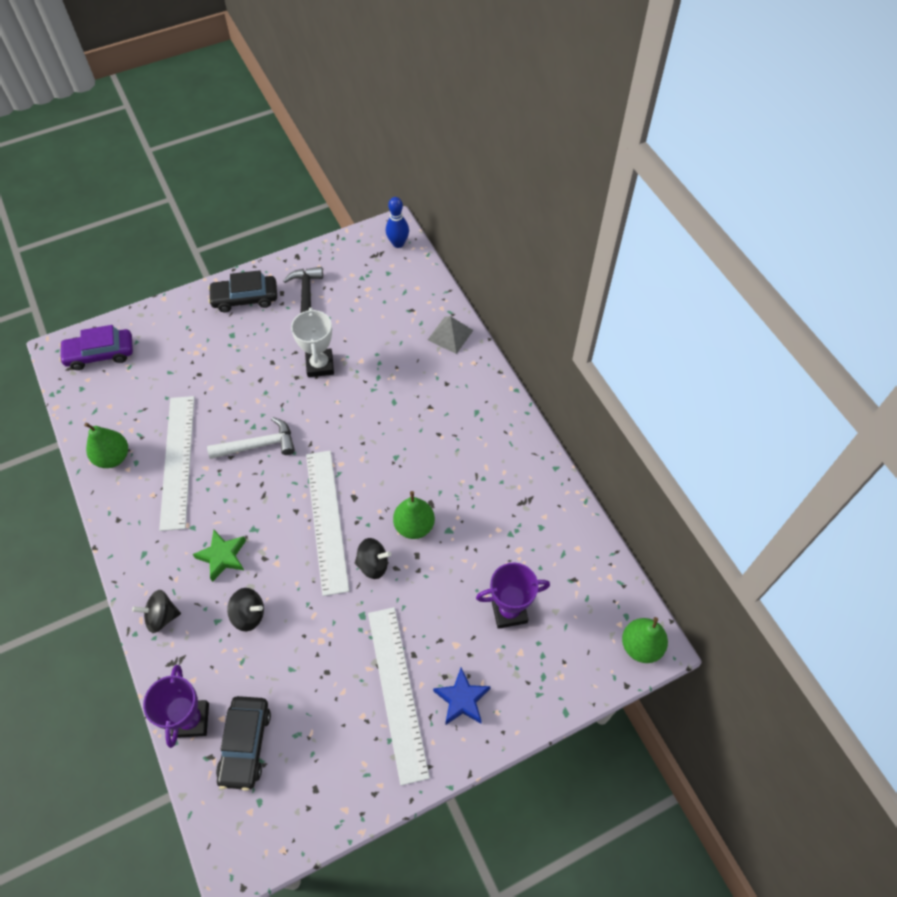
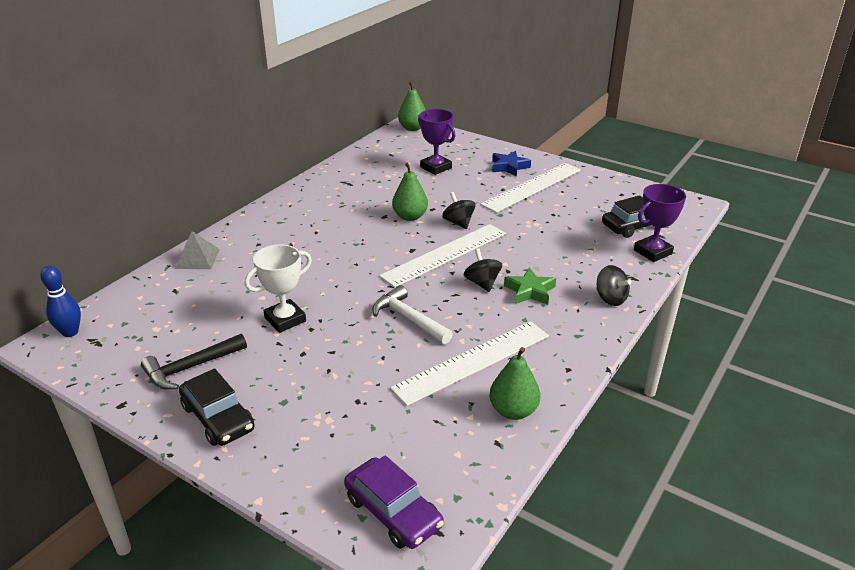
camera: 120 degrees left, 25 degrees down
(249, 615) = (557, 259): black spinning top -> black spinning top (482, 283)

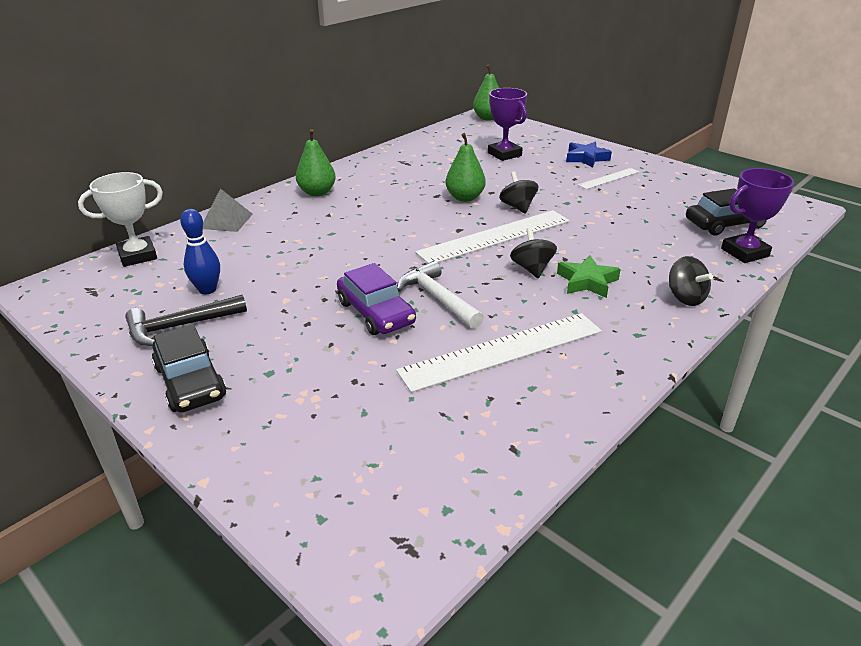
camera: 10 degrees right, 0 degrees up
(70, 332) = (70, 279): blue bowling pin -> blue bowling pin (207, 290)
(285, 319) = (299, 287): white trophy -> white trophy (138, 256)
(393, 512) = (361, 517): purple car -> purple car (376, 313)
(513, 411) = (541, 412): green pear -> green pear (317, 192)
(532, 187) = (609, 178): white ruler -> white ruler, size x0.51

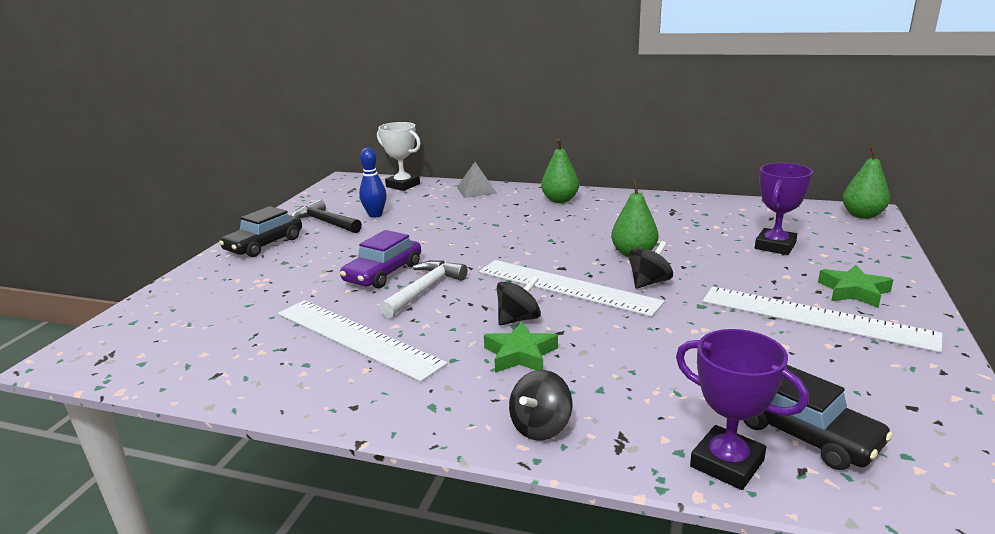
camera: 65 degrees right, 10 degrees down
(586, 158) = (853, 291): blue star -> green star
(609, 178) = (815, 317): white ruler -> white ruler, size x1.98

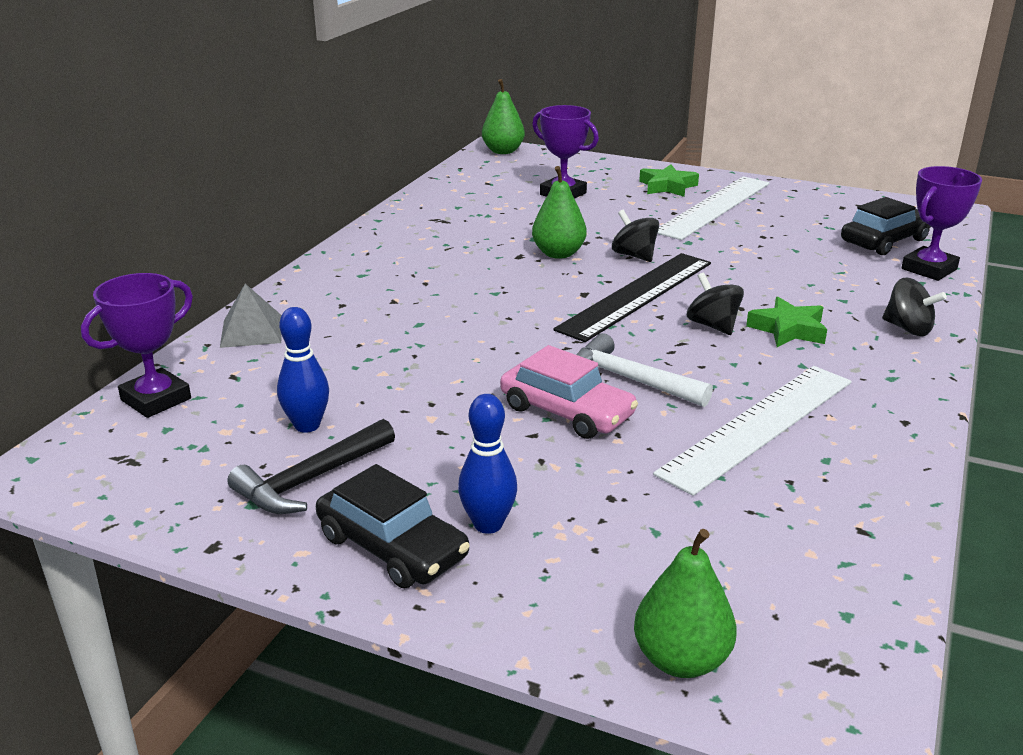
camera: 85 degrees left, 5 degrees up
(273, 262) = (488, 524): none -> blue bowling pin
(383, 273) = (566, 411): purple car -> pink car
(403, 185) = (156, 399): white trophy -> purple trophy
(560, 200) = (352, 275): green pear -> green pear (681, 660)
(566, 287) = (637, 295): white ruler -> black ruler

